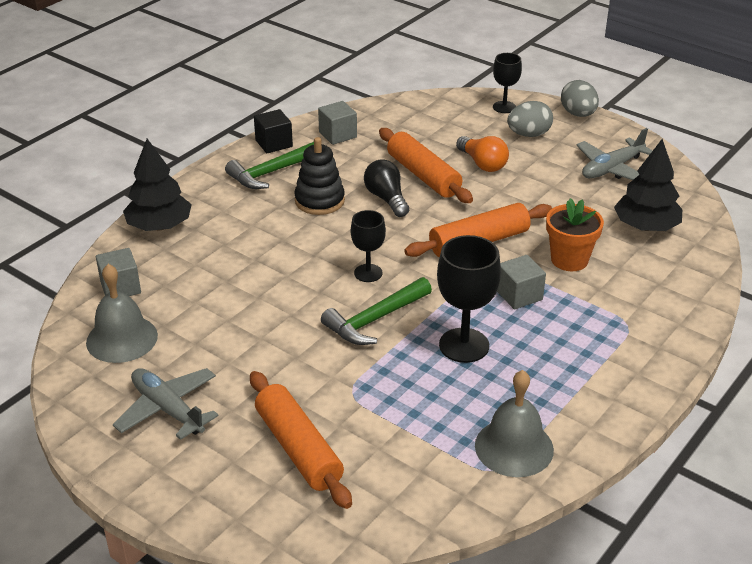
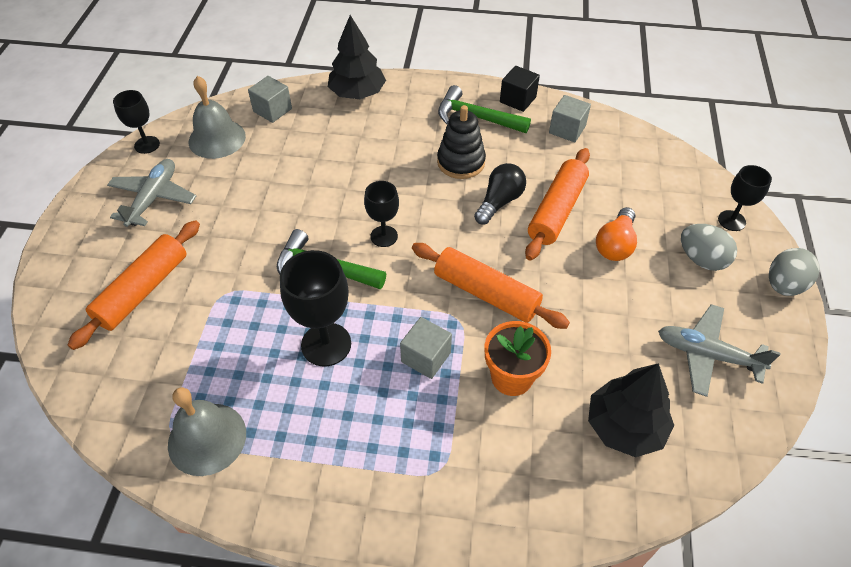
camera: 60 degrees right, 15 degrees up
(72, 394) = (147, 145): none -> black goblet

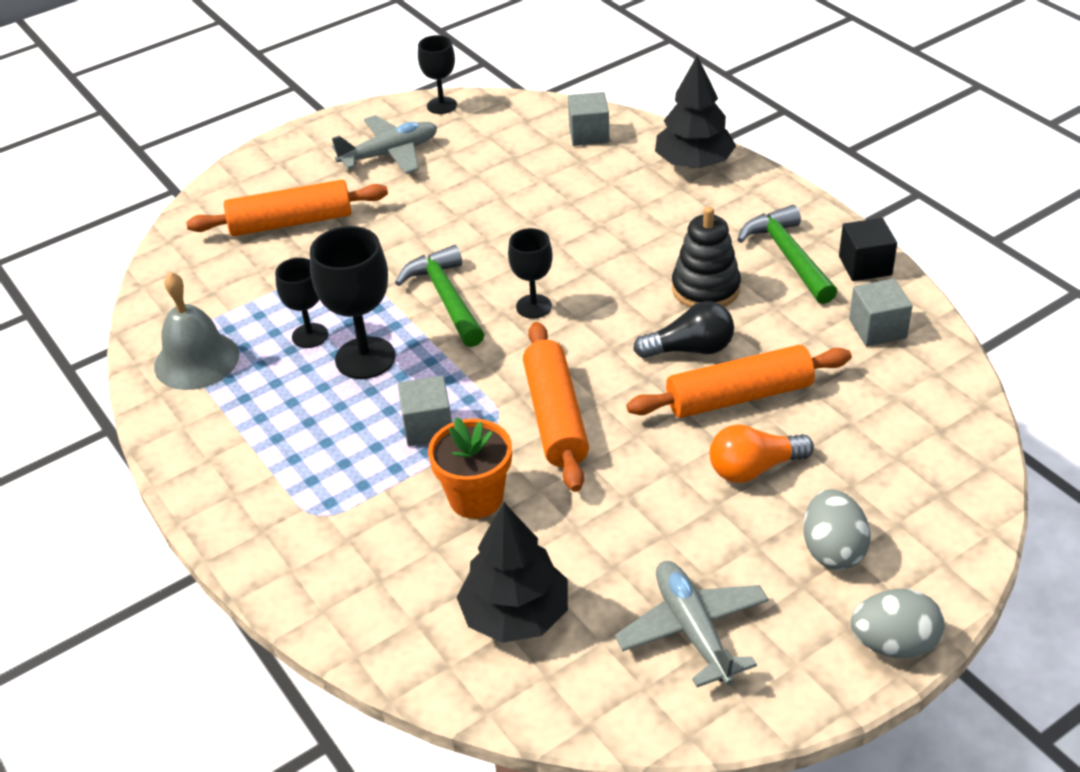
camera: 50 degrees right, 10 degrees down
(217, 138) = (505, 133): grey bell -> none
(731, 220) = (936, 543): black goblet -> black goblet (310, 336)

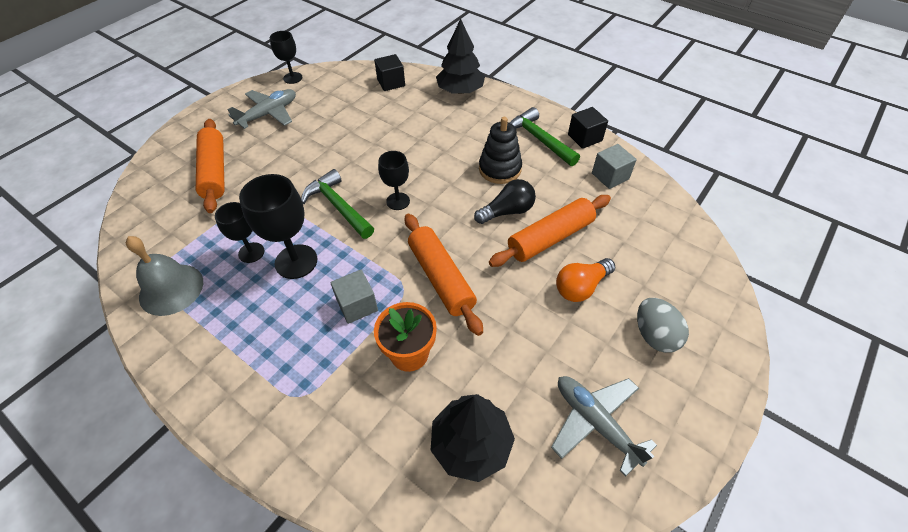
camera: 20 degrees left, 10 degrees up
(291, 222) = (214, 171): orange rolling pin -> orange rolling pin turned 75 degrees counterclockwise
(589, 134) = (391, 82): grey cube -> black cube
(894, 644) = (723, 397): grey egg -> none

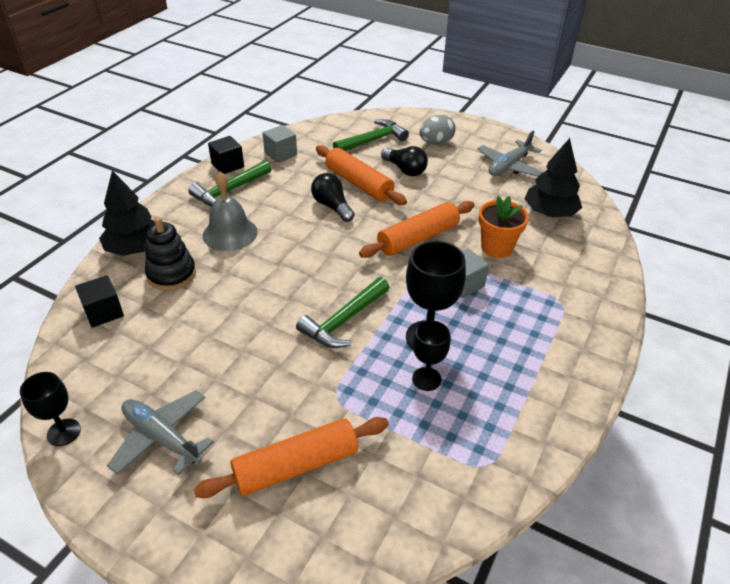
camera: 100 degrees left, 10 degrees down
(171, 289) = (497, 438): grey bell -> grey bell (230, 233)
(398, 201) = (329, 276): black goblet -> none
(500, 169) = (275, 213): black stacking toy -> black stacking toy (171, 274)
(581, 287) = (405, 170): orange light bulb -> black light bulb
(651, 262) = (373, 141): none -> green hammer

